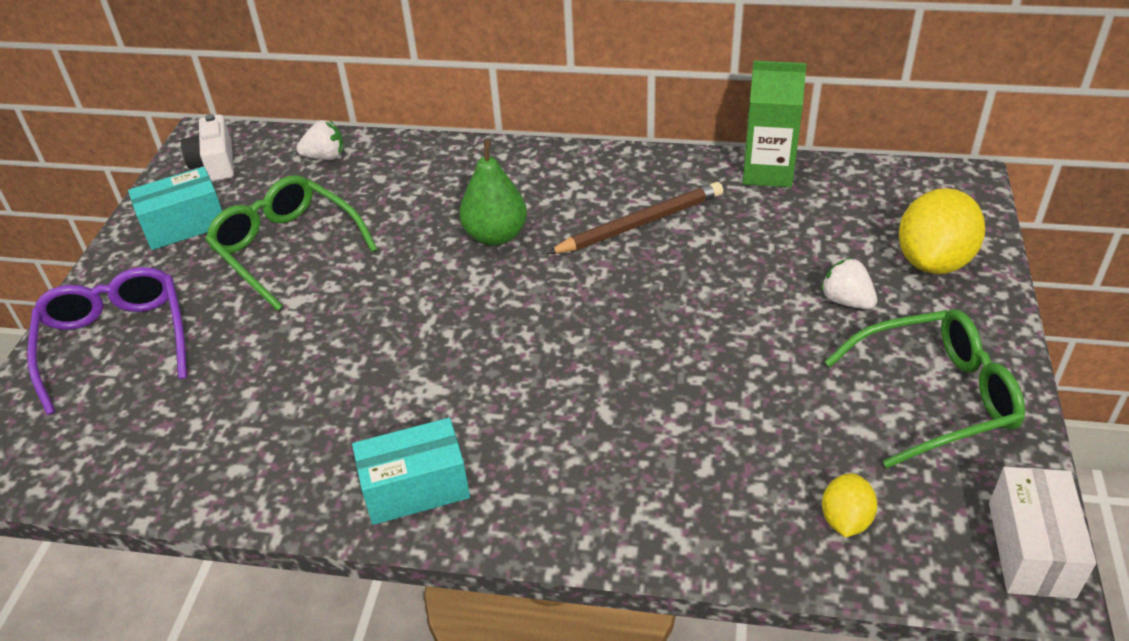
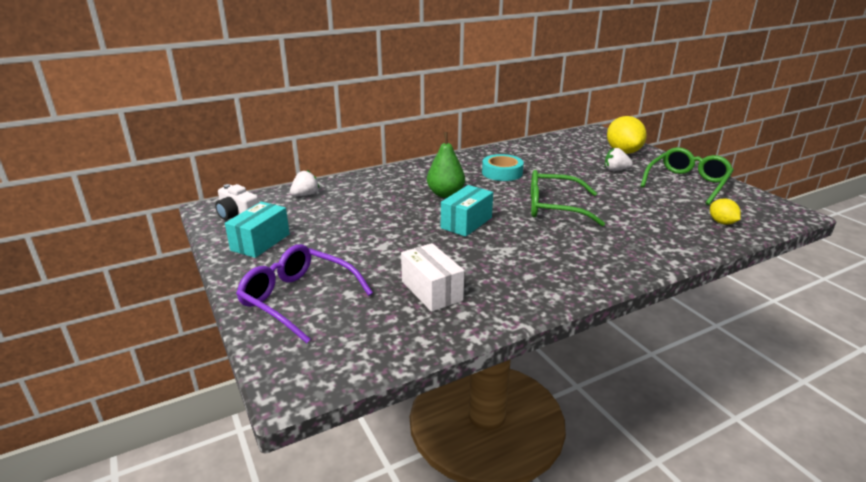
camera: 40 degrees left, 15 degrees down
(286, 247) = (341, 231): green glasses -> green glasses (553, 207)
(415, 488) = (561, 281): turquoise box -> turquoise box (466, 223)
(640, 223) = (502, 172): brown pencil -> turquoise tape
(767, 171) = (524, 146): green carton -> none
(1031, 549) = (779, 207): white box -> white box (432, 291)

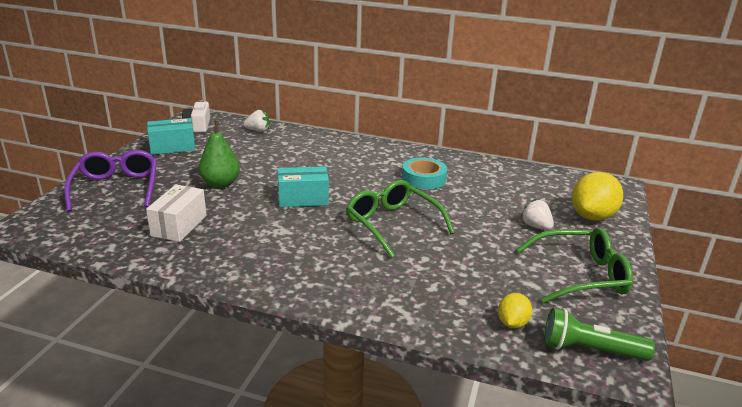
camera: 45 degrees right, 0 degrees up
(445, 194) = (340, 173): green pear -> green pear (220, 184)
(768, 214) = (590, 350): none -> green flashlight

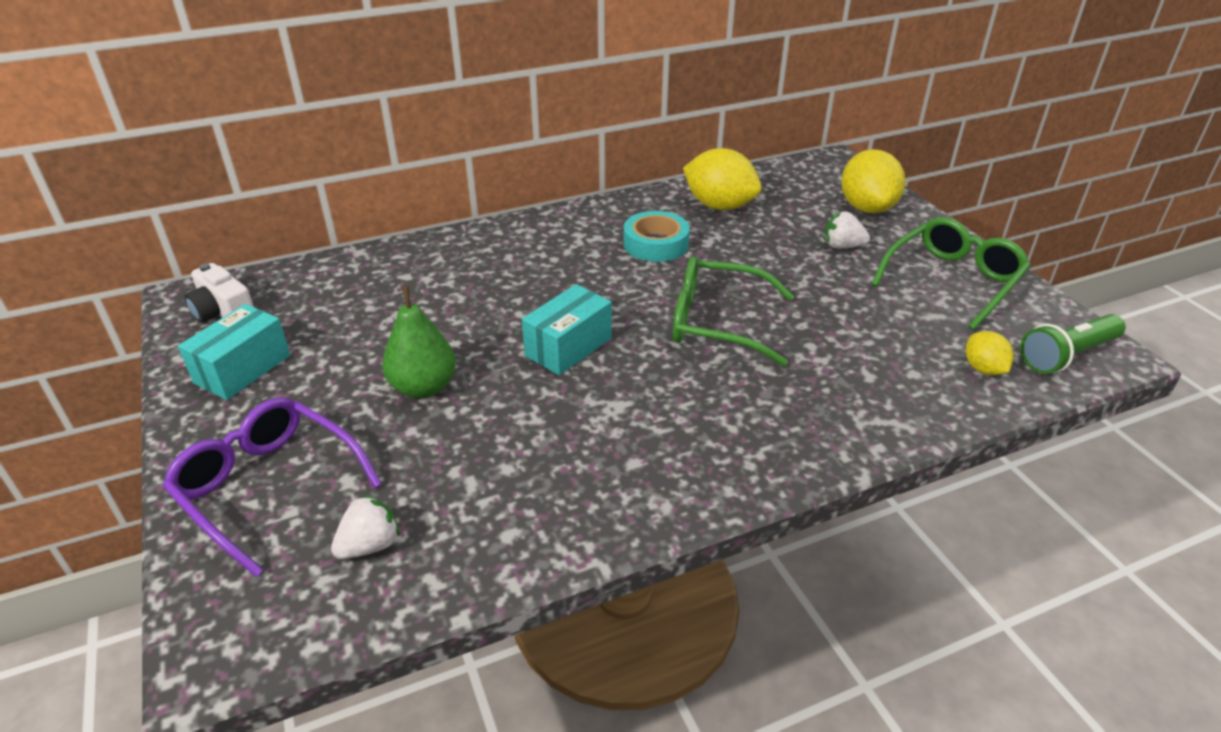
camera: 40 degrees left, 10 degrees up
(179, 225) = (475, 484): white box -> none
(258, 131) = (335, 276): white strawberry -> white strawberry (370, 545)
(493, 177) = (719, 206): none -> yellow lemon

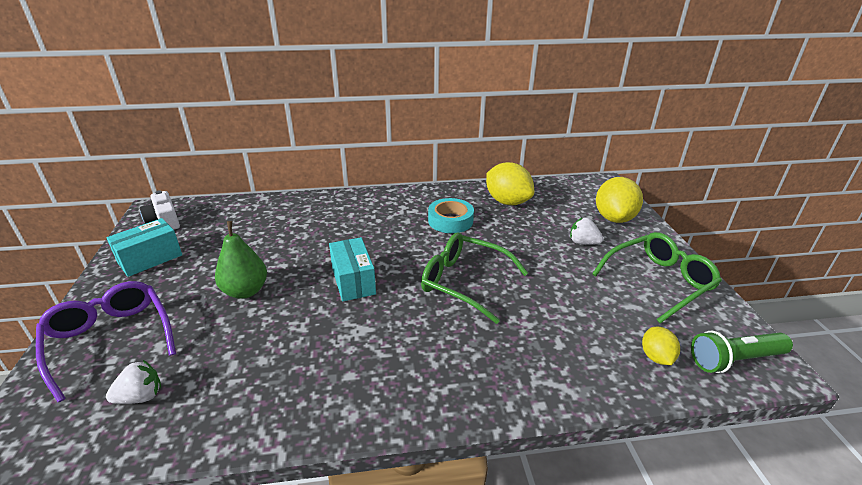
camera: 15 degrees right, 5 degrees down
(568, 347) = (353, 281): turquoise box -> turquoise box turned 75 degrees counterclockwise

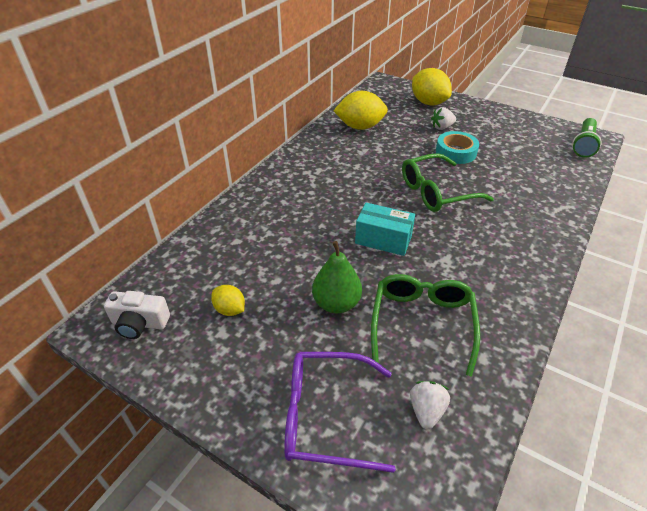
camera: 50 degrees left, 10 degrees up
(150, 259) = (207, 353): turquoise box -> none
(450, 221) = (355, 161): turquoise tape -> turquoise tape (456, 152)
(656, 357) = (564, 165): yellow lemon -> yellow lemon (230, 309)
(659, 281) = (505, 126): green glasses -> green glasses (422, 322)

